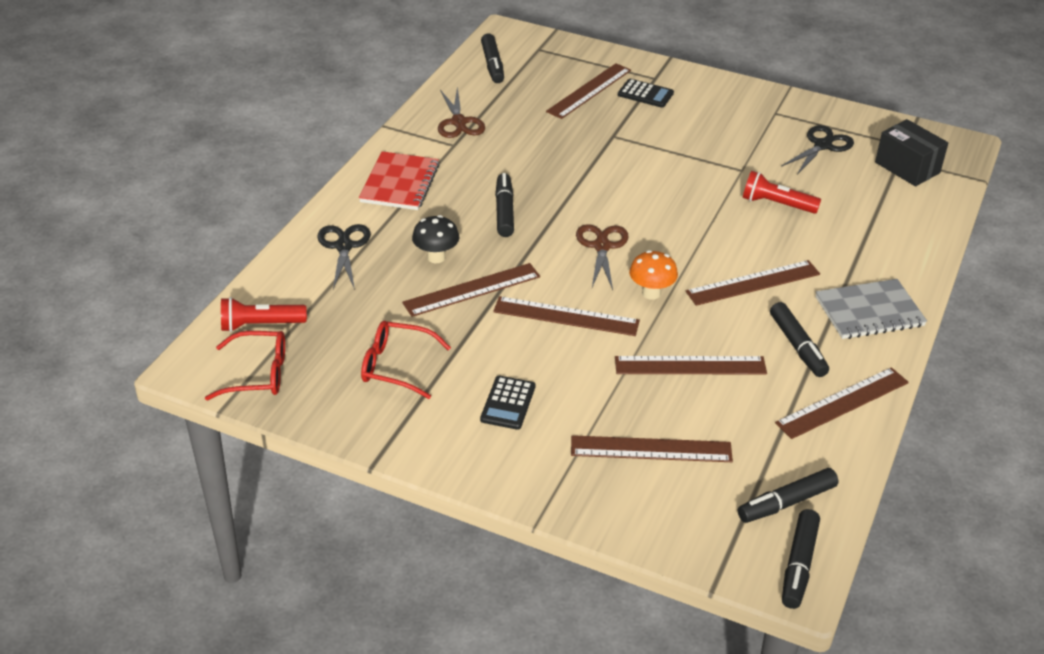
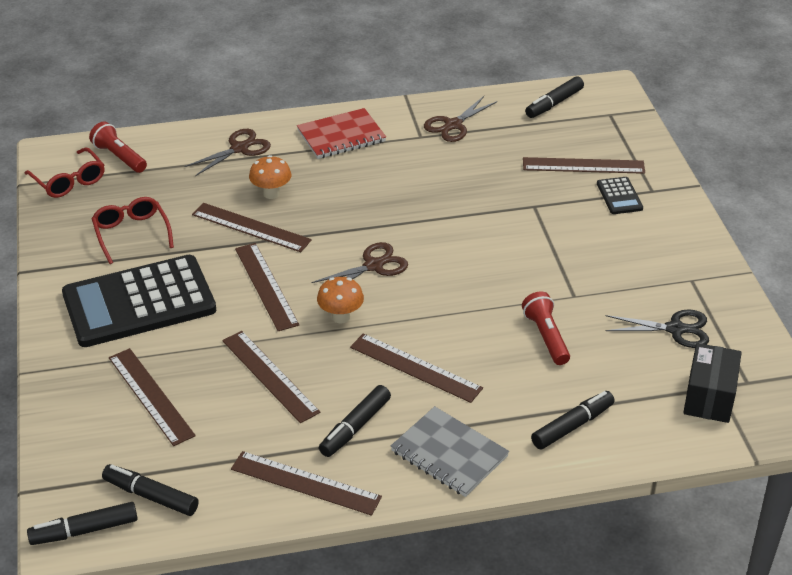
camera: 55 degrees right, 0 degrees up
(344, 246) = (239, 148): black scissors -> brown scissors
(436, 257) = (271, 194): black mushroom -> orange mushroom
(504, 211) = (363, 199): black marker -> black marker (572, 426)
(508, 403) = (139, 302): black calculator -> black calculator, size x2.42

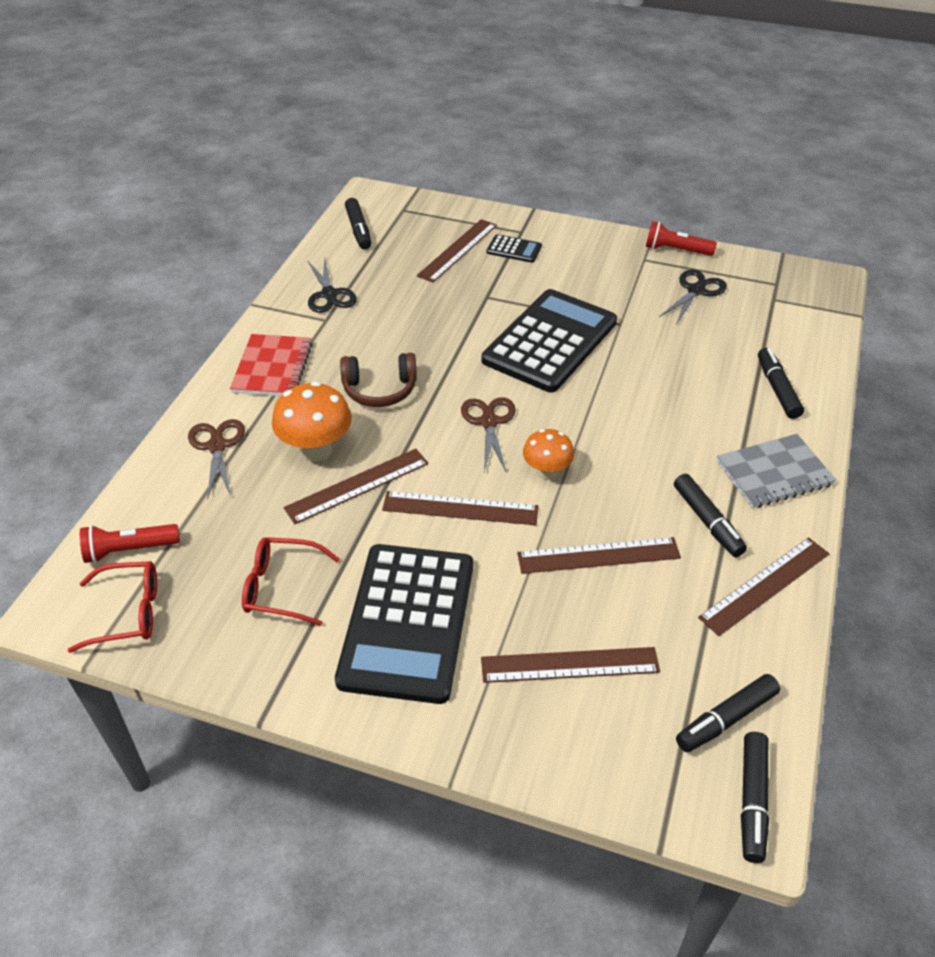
camera: 60 degrees left, 5 degrees up
(271, 194) = (316, 450): orange mushroom -> orange mushroom, size x1.56
(363, 196) = (380, 389): none -> brown headphones
(415, 367) = (650, 450): brown ruler -> none
(453, 125) = (329, 294): brown scissors -> black scissors
(507, 263) = (550, 341): none -> black calculator
(546, 337) = (661, 359): red flashlight -> red flashlight (676, 250)
(709, 397) = (783, 308): black box -> none

